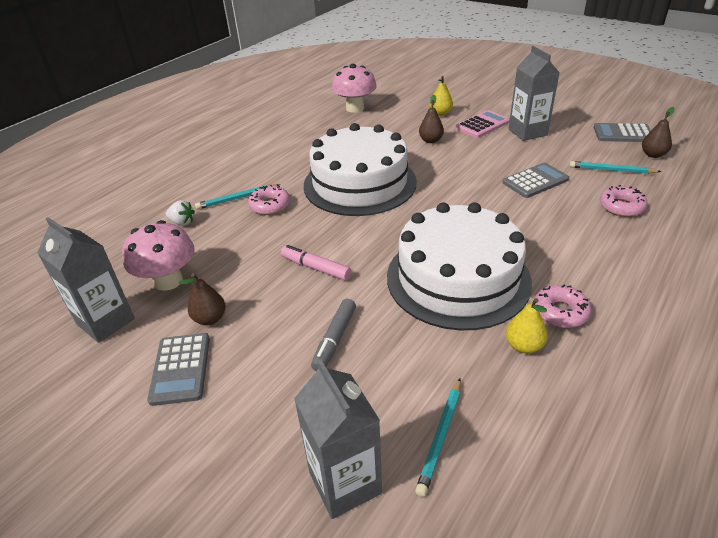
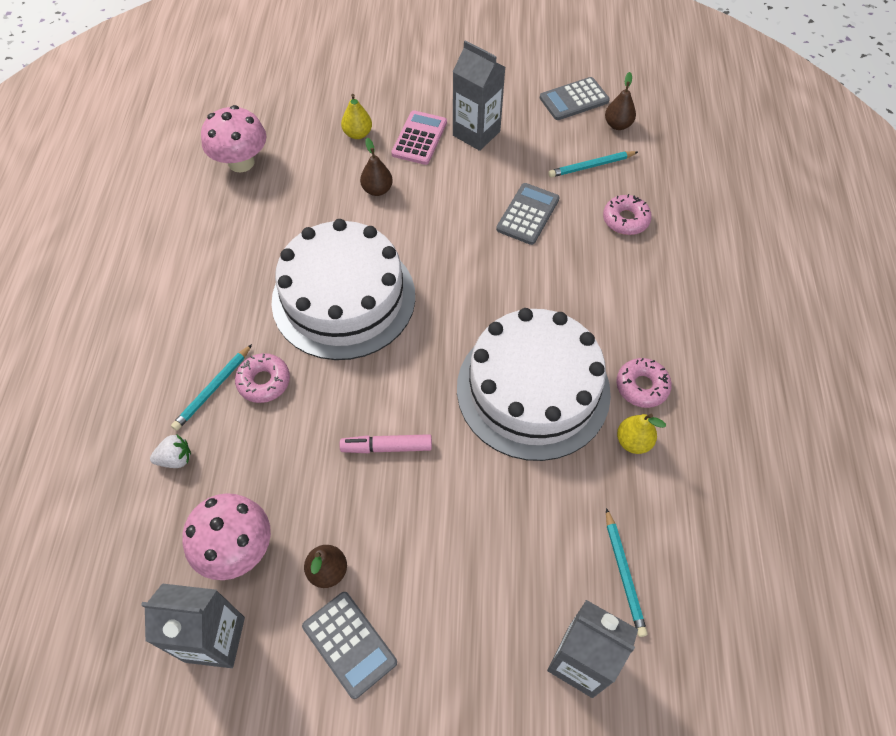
camera: 35 degrees left, 20 degrees up
(335, 339) = (470, 525): grey marker -> none

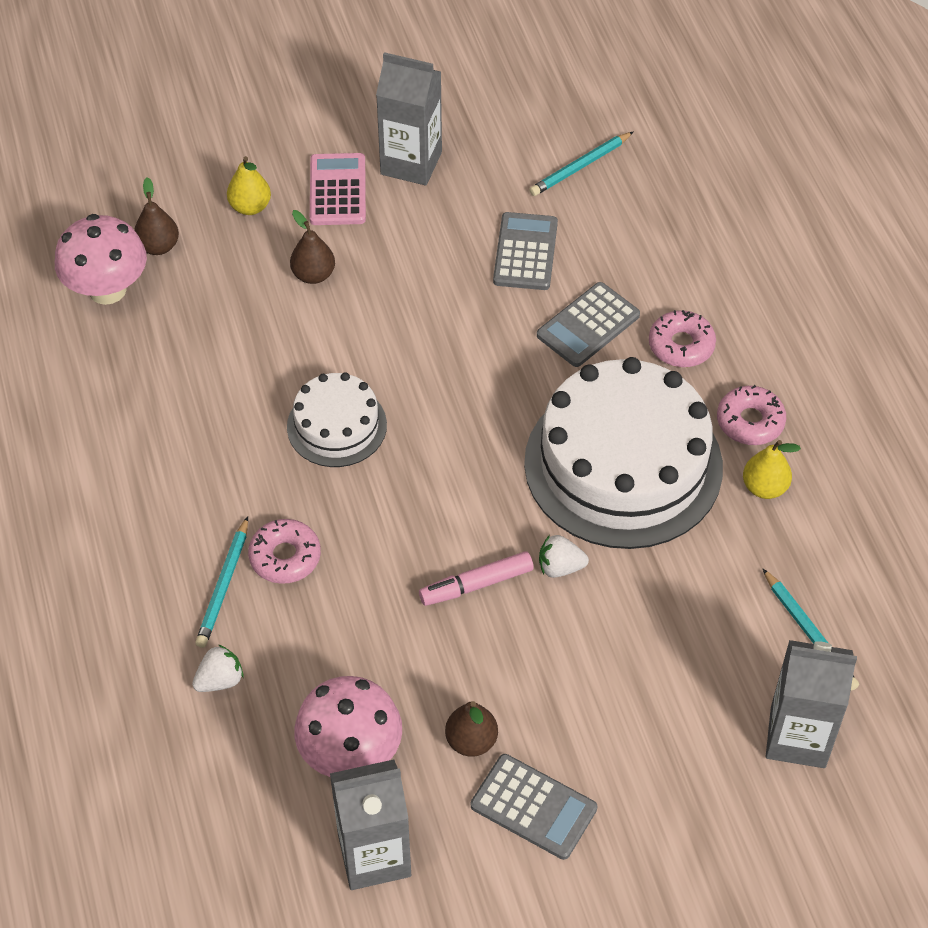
camera: 20 degrees left, 5 degrees down
(343, 298) = (336, 426): white cake -> white cake, size x0.51
(453, 454) = (560, 567): none -> white strawberry
(574, 99) = (521, 82): grey calculator -> grey calculator (588, 325)
(617, 125) = (592, 102): brown pear -> brown pear (158, 246)
(625, 220) = (651, 225): pink donut -> pink donut (681, 345)

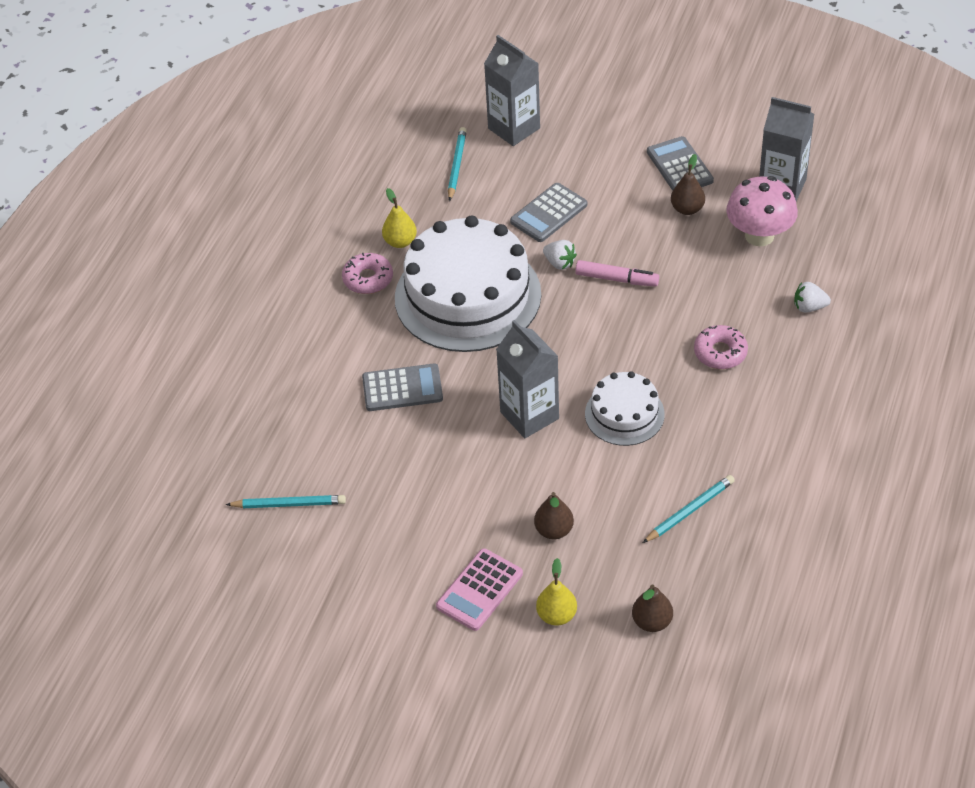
camera: 140 degrees left, 5 degrees down
(107, 289) = (715, 607): pink mushroom -> none
(224, 586) = (771, 356): turquoise pencil -> turquoise pencil (690, 510)
(411, 163) = (405, 581): grey carton -> grey carton (529, 415)
(525, 252) = (392, 462): grey calculator -> grey calculator (548, 213)
(681, 345) = (358, 344): pink donut -> none

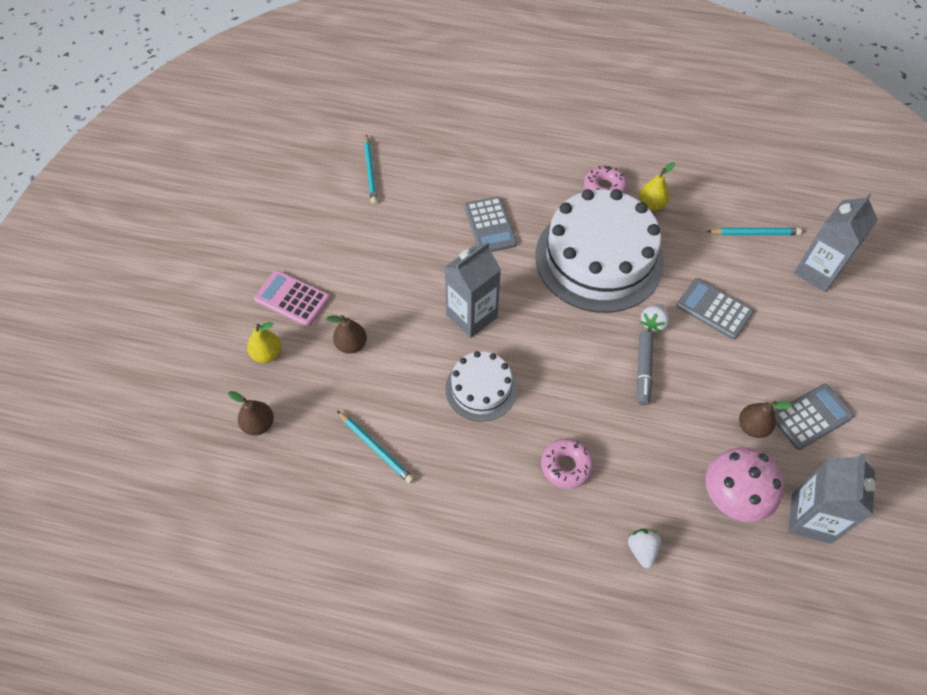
camera: 80 degrees right, 10 degrees up
(616, 279) = (643, 371): pink marker -> grey marker

